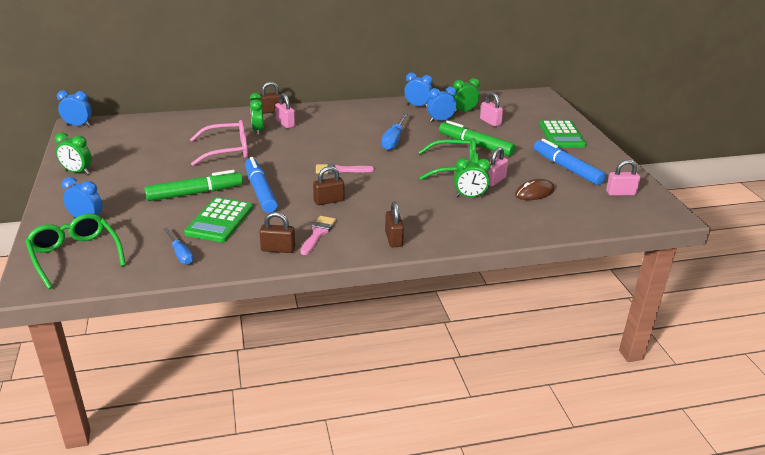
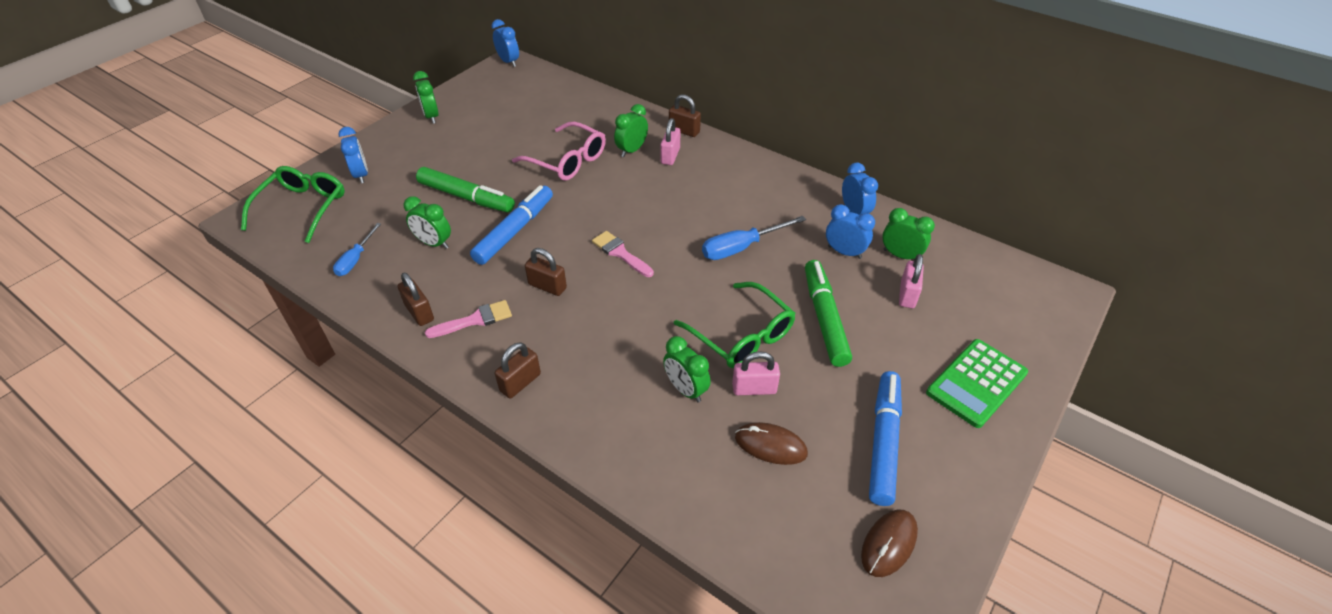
camera: 50 degrees right, 15 degrees up
(219, 220) = (434, 243): green calculator -> green clock
(620, 193) = (888, 544): pink padlock -> brown mouse

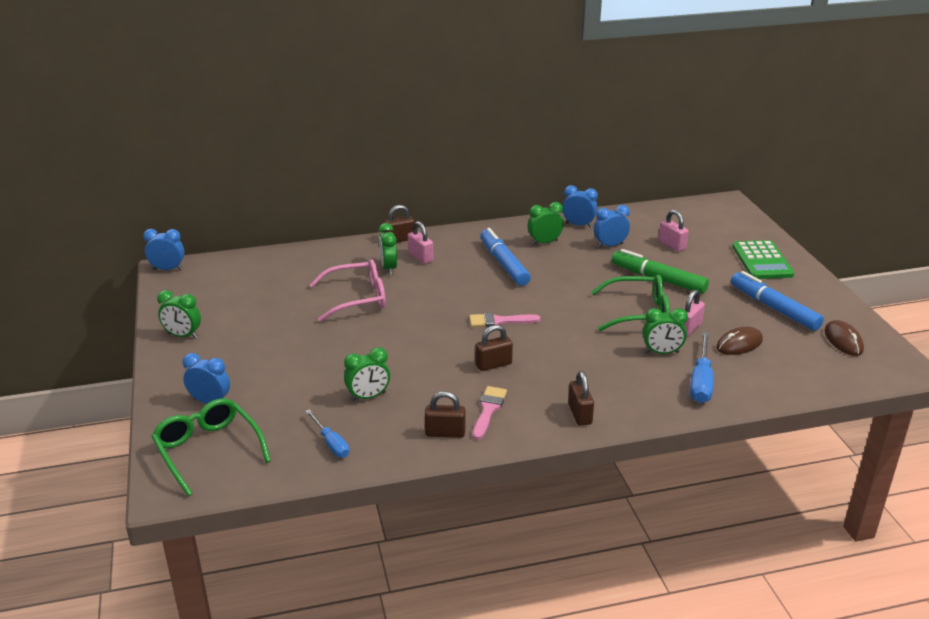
camera: 50 degrees left, 15 degrees down
(466, 197) = (331, 360): green marker -> none
(515, 231) = (409, 354): blue marker -> blue marker (504, 263)
(741, 247) = (557, 276): blue screwdriver -> blue screwdriver (701, 381)
(900, 255) = (636, 231): green clock -> green clock (544, 242)

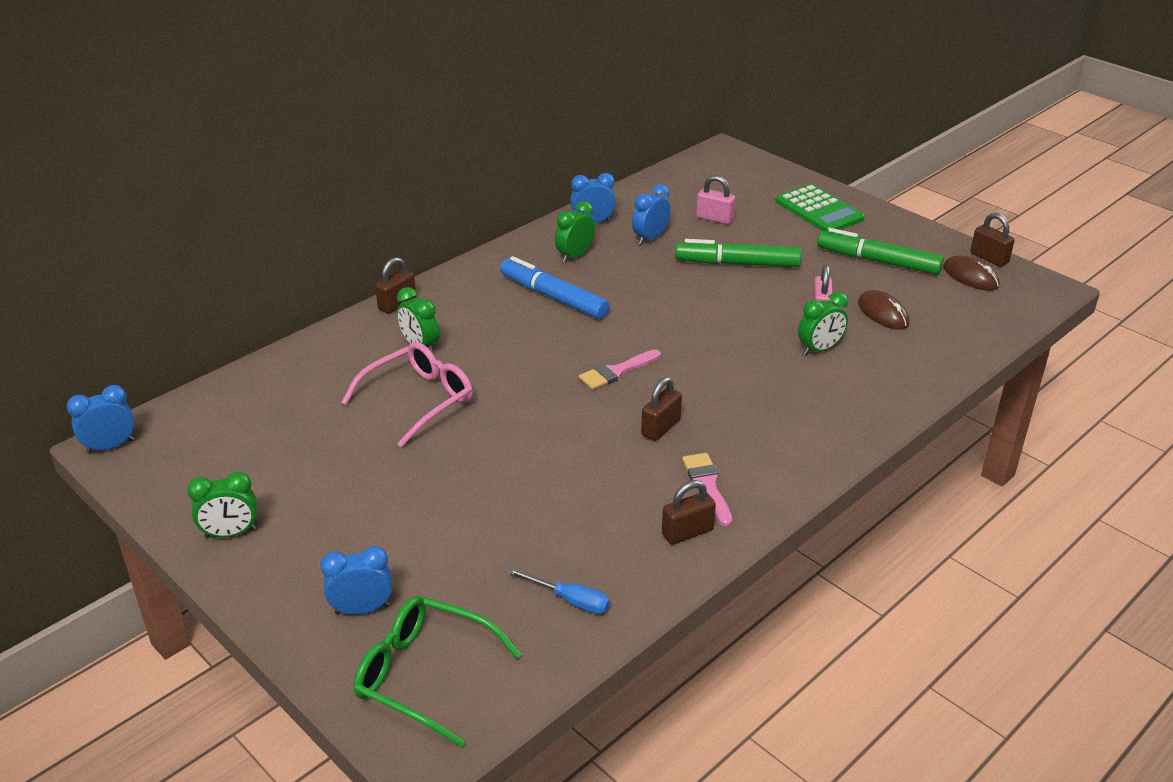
camera: 30 degrees left, 5 degrees up
(368, 396) = (556, 523): green clock -> none
(420, 257) = (446, 320): pink padlock -> none
(580, 414) = (805, 452): brown padlock -> brown padlock (989, 258)
(638, 312) = (753, 310): green glasses -> none
(701, 381) = (886, 369): blue screwdriver -> none
(739, 344) = (883, 313): brown mouse -> brown mouse turned 60 degrees counterclockwise
(774, 308) = (878, 261): blue marker -> green marker

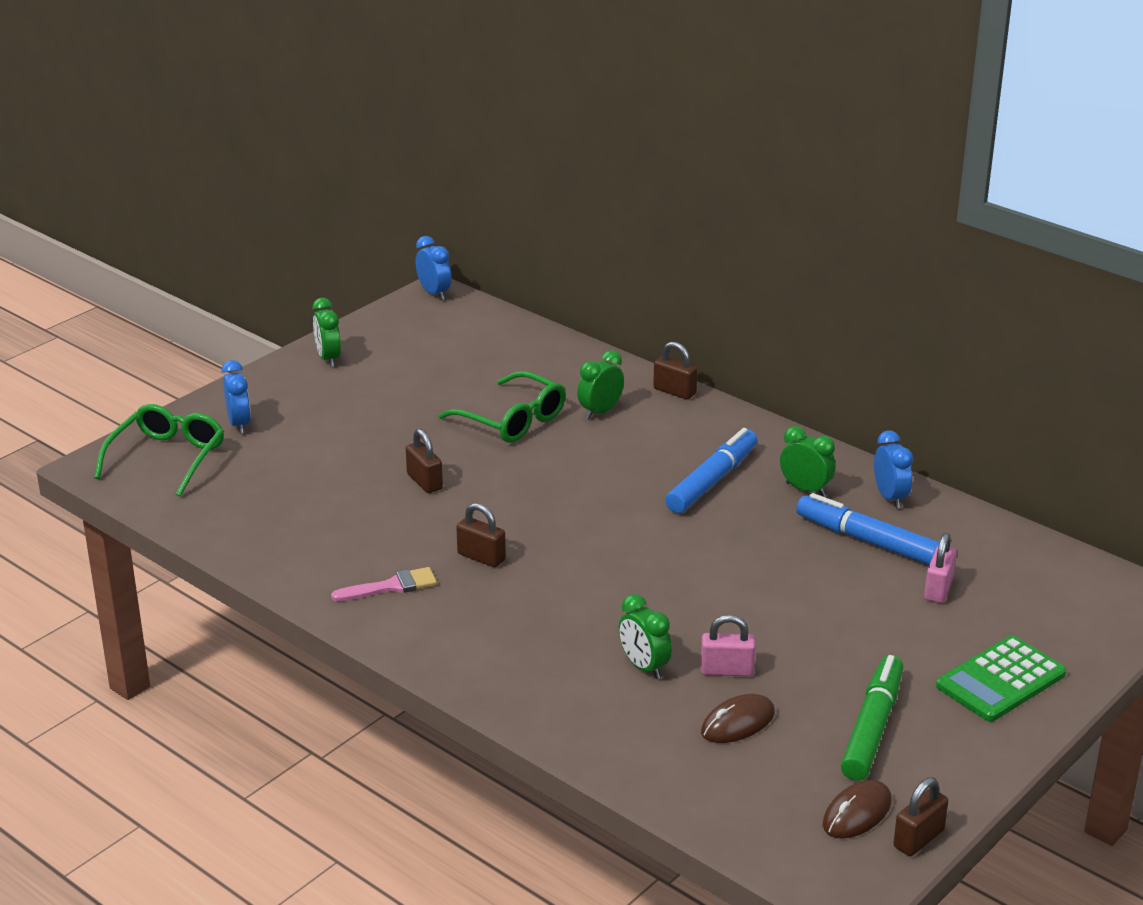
camera: 85 degrees right, 5 degrees down
(418, 400) = (512, 420): pink glasses -> green glasses
(570, 600) = (240, 517): blue screwdriver -> none
(616, 372) = (576, 527): pink brush -> none
(650, 238) = (867, 540): blue clock -> blue marker
(687, 532) = (323, 575): brown padlock -> brown padlock (424, 482)
(737, 263) = (826, 607): green marker -> none

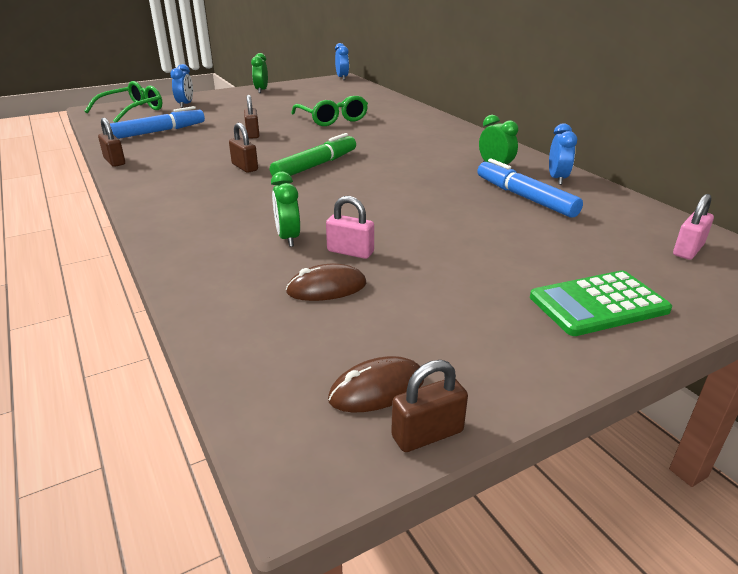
camera: 20 degrees right, 0 degrees up
(391, 586) = (173, 172): pink brush -> none
(600, 412) = (388, 122): green clock -> none
(674, 391) = (441, 120): brown padlock -> brown padlock (114, 161)
(712, 481) = (432, 155): blue marker -> blue marker (159, 132)
(872, 727) = (447, 316): green marker -> green marker (316, 166)
(938, 589) = (568, 232): pink padlock -> pink padlock (688, 250)

